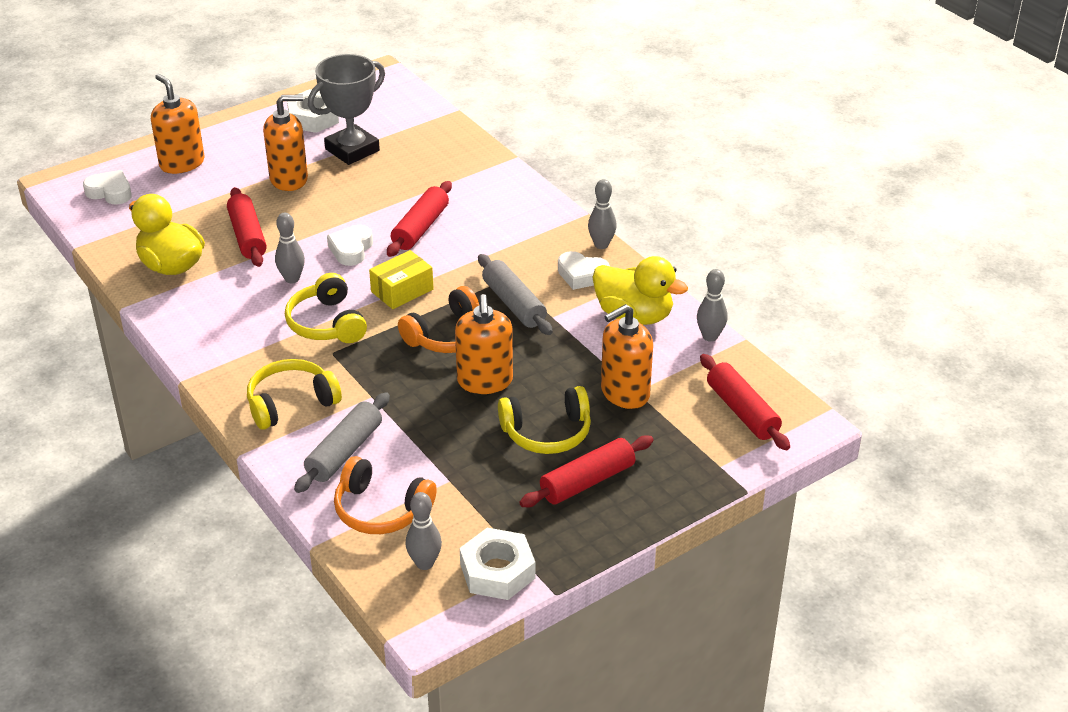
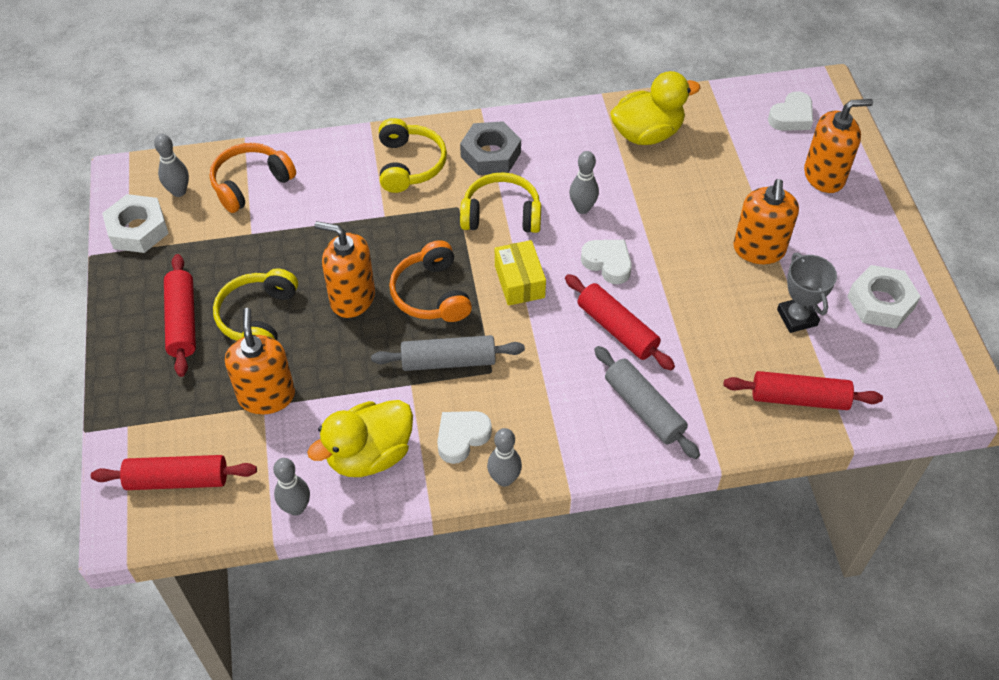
camera: 115 degrees right, 15 degrees up
(247, 236) = (669, 194): red rolling pin -> red rolling pin (799, 398)
(248, 353) = (490, 154): none -> grey nut
(344, 452) = (329, 181): grey rolling pin -> grey rolling pin (643, 408)
(352, 150) = (797, 317): grey trophy -> grey trophy, size x0.66

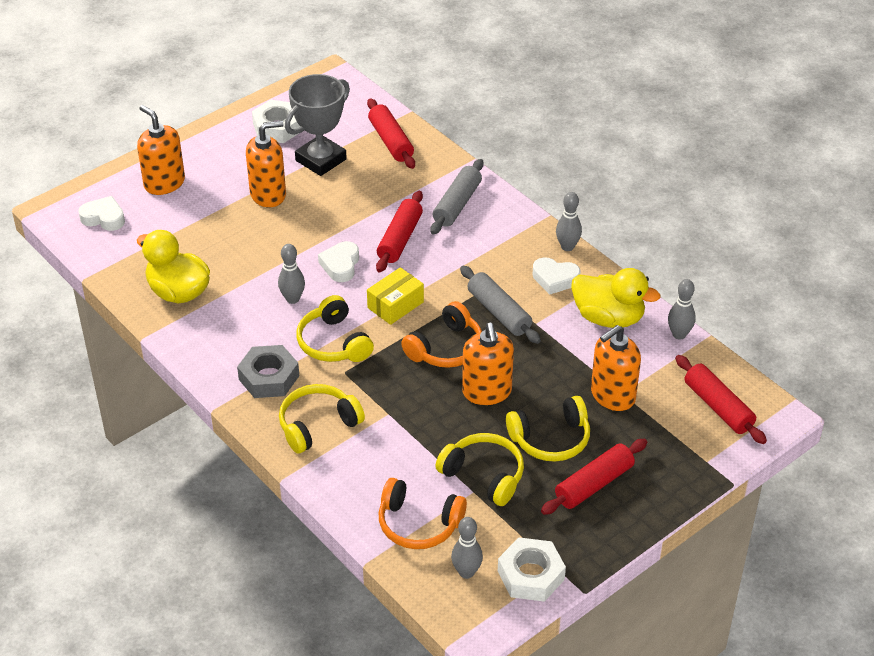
camera: 120 degrees left, 10 degrees down
(261, 249) = (484, 475): none -> yellow headphones
(797, 317) = (321, 160): grey trophy -> grey trophy, size x1.51

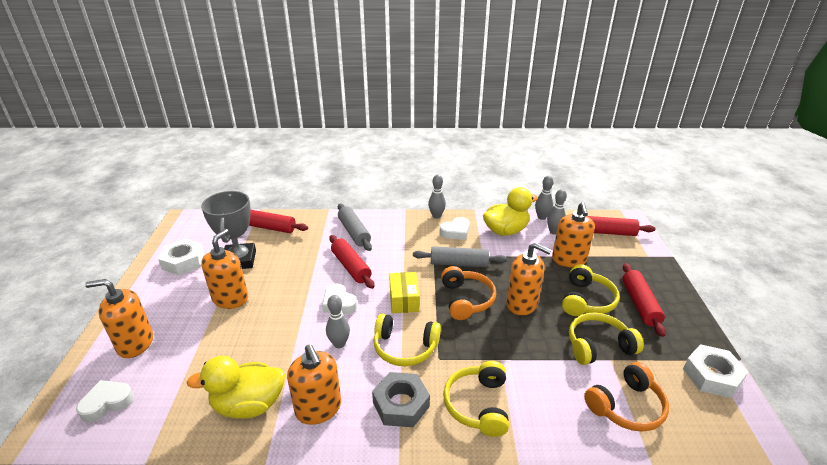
camera: 50 degrees left, 10 degrees down
(215, 332) = (318, 408): none -> orange soap dispenser
(466, 572) = (693, 408): grey bowling pin -> grey bowling pin (554, 232)

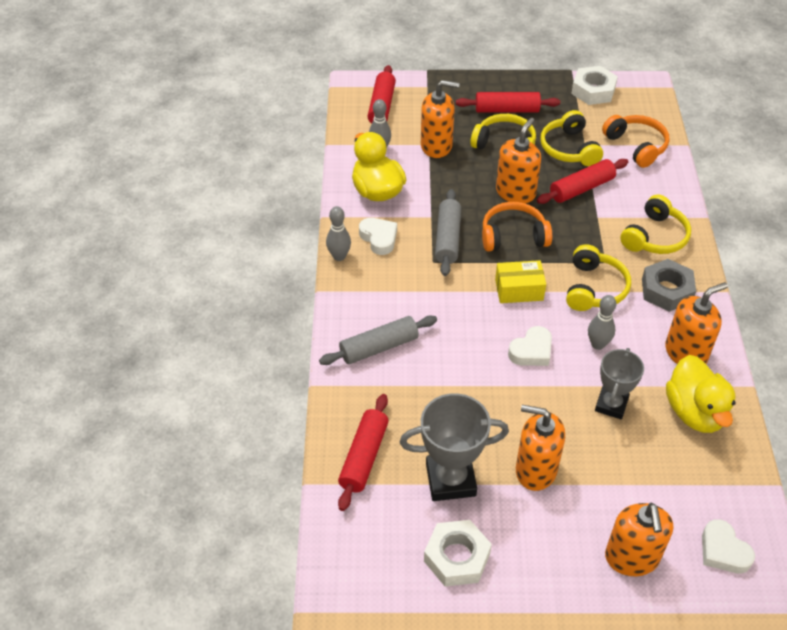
camera: 90 degrees left, 15 degrees up
(274, 346) = (611, 405): none -> grey trophy
(351, 267) = (460, 345): red rolling pin -> red rolling pin (581, 188)
(478, 405) = (655, 237): yellow headphones -> yellow headphones turned 60 degrees counterclockwise
(541, 217) = (346, 155): grey bowling pin -> none

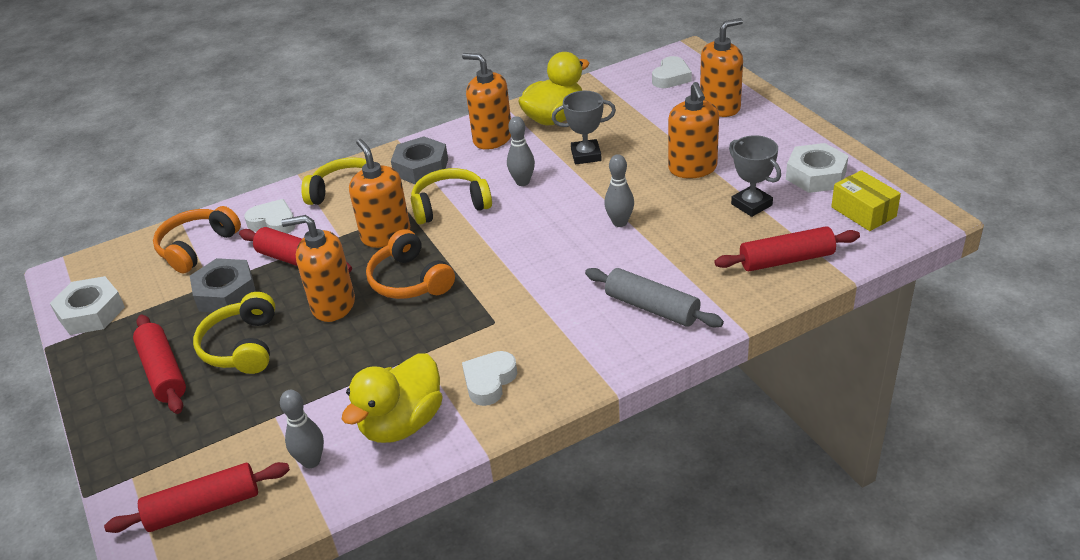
camera: 115 degrees left, 10 degrees down
(339, 256) = (546, 401): grey bowling pin -> grey bowling pin (620, 222)
(436, 146) = (275, 407): orange soap dispenser -> orange soap dispenser (386, 235)
(448, 239) = (449, 325): grey rolling pin -> none
(450, 479) = (751, 204): grey trophy -> grey trophy, size x0.66
(519, 290) = (490, 248): yellow box -> yellow box (863, 212)
(531, 351) = (565, 213): white heart -> white heart (273, 223)
(569, 149) = (226, 293): yellow headphones -> grey nut

